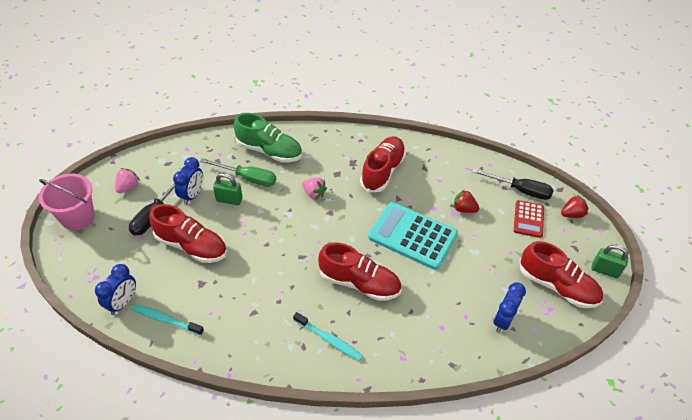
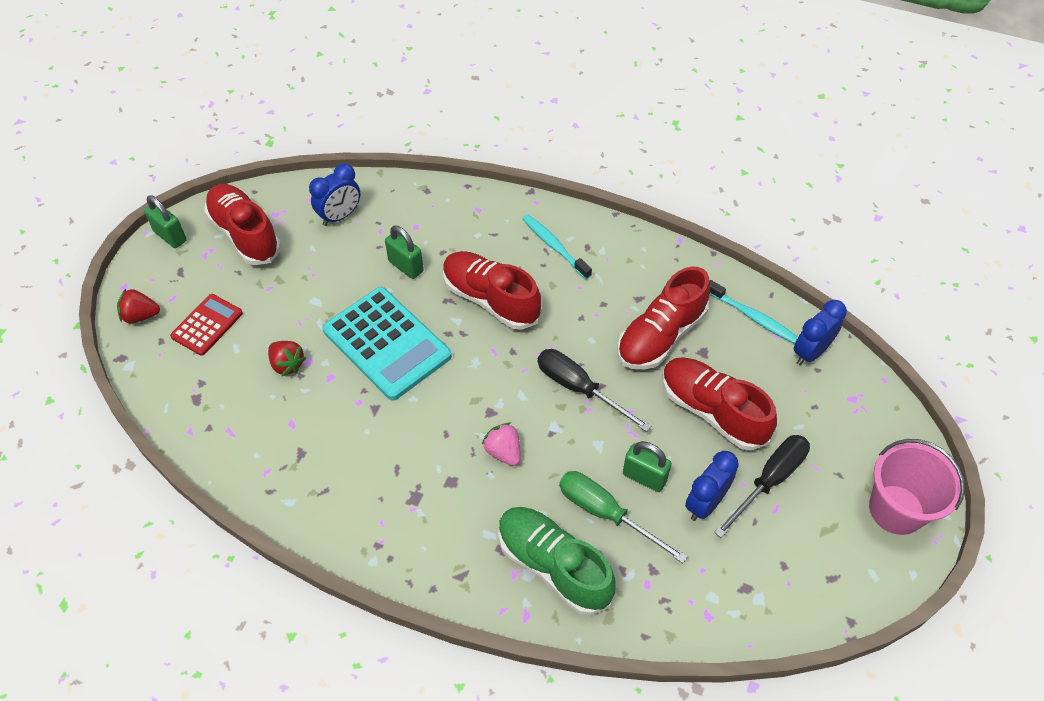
camera: 160 degrees left, 5 degrees up
(128, 187) = (816, 551): pink strawberry -> none
(382, 171) = (373, 465): red shoe -> red shoe (661, 336)
(430, 292) = (406, 266): none -> green padlock
(520, 190) = (181, 372): black screwdriver -> black screwdriver (579, 388)

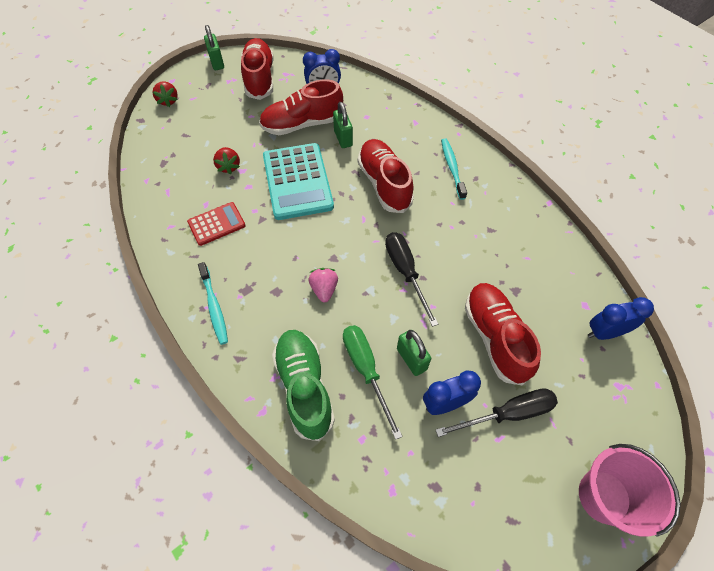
camera: 30 degrees right, 5 degrees up
(141, 316) = (168, 101): red strawberry -> red strawberry turned 135 degrees counterclockwise
(207, 325) = (200, 122): red calculator -> red calculator (216, 224)
(661, 336) = (490, 263): red shoe -> red shoe (302, 124)
(752, 317) = (572, 283): turquoise toothbrush -> turquoise toothbrush (214, 306)

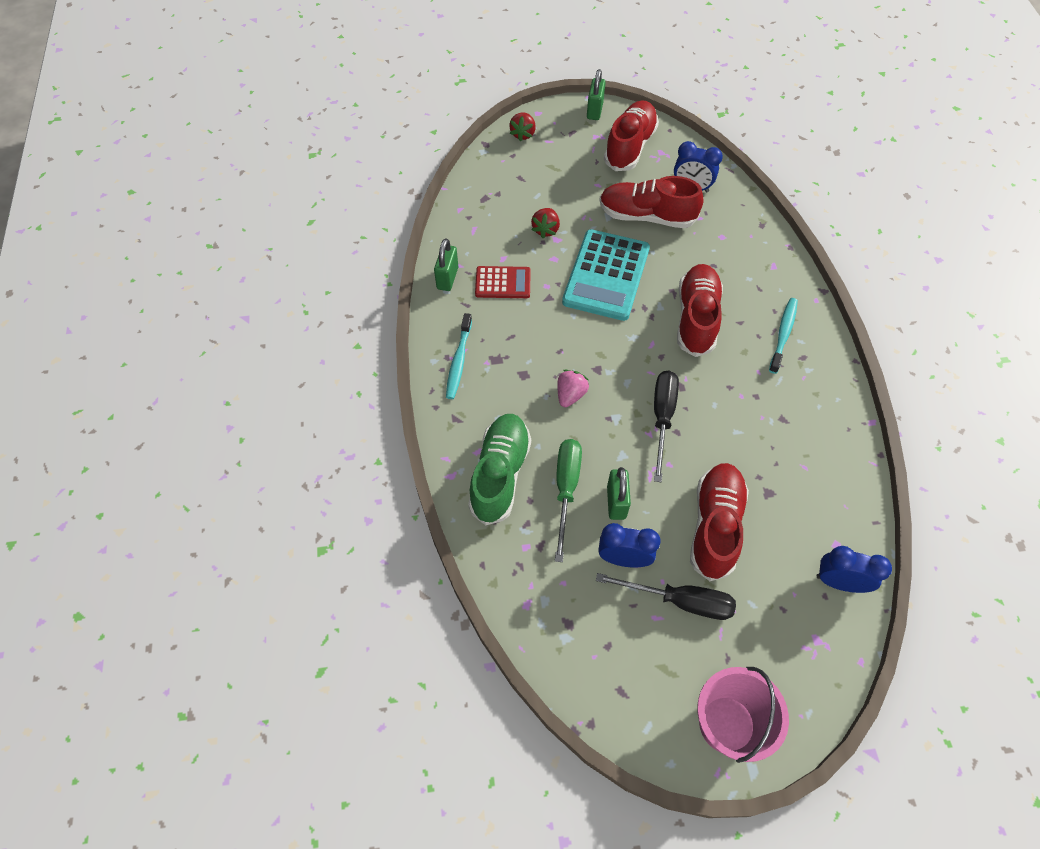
camera: 30 degrees right, 0 degrees up
(343, 138) = (681, 250): green padlock -> green padlock (447, 278)

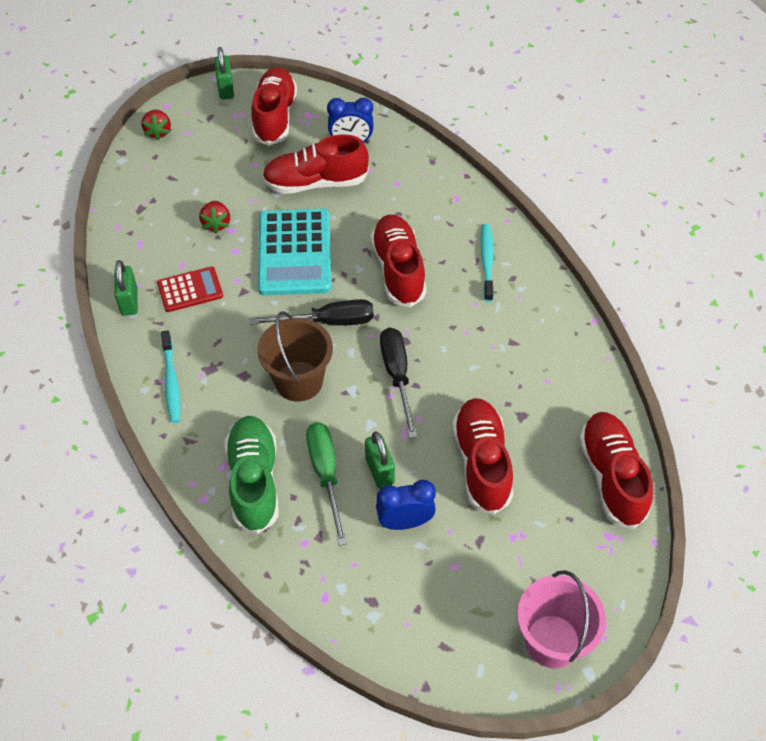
camera: 20 degrees left, 5 degrees down
(570, 395) = (298, 381): pink strawberry -> brown bucket
(680, 601) = (472, 543): black screwdriver -> black screwdriver (328, 322)
(839, 582) = (611, 477): blue clock -> red shoe

